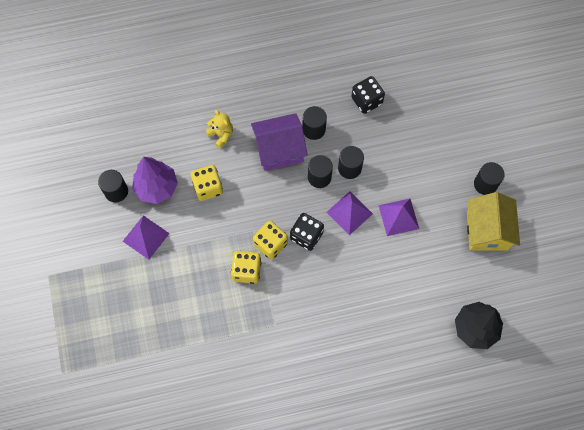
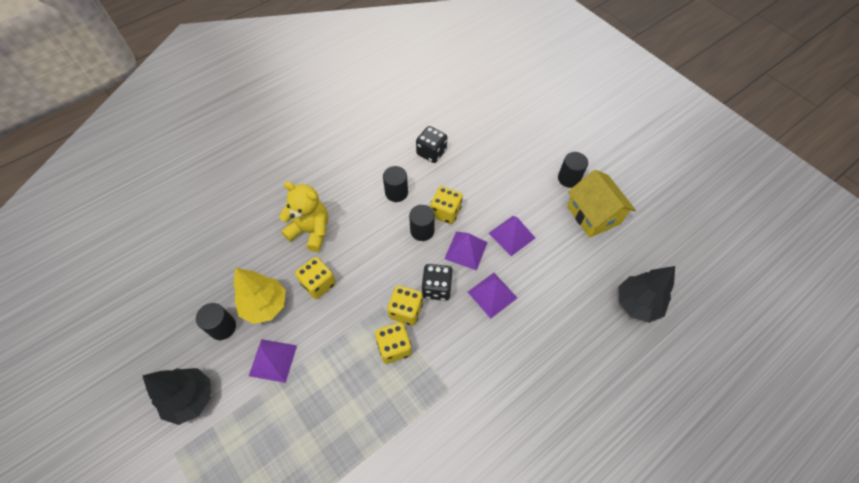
camera: 25 degrees left, 10 degrees down
(73, 239) = (191, 398): none -> black tree
(157, 187) = (265, 305): purple tree -> yellow tree
(221, 135) = (311, 231): yellow teddy bear -> yellow teddy bear, size x1.68
(279, 149) = (373, 222): purple house -> none
(349, 168) = (445, 212): black cylinder -> yellow dice
(351, 263) = (492, 295): none -> purple pyramid

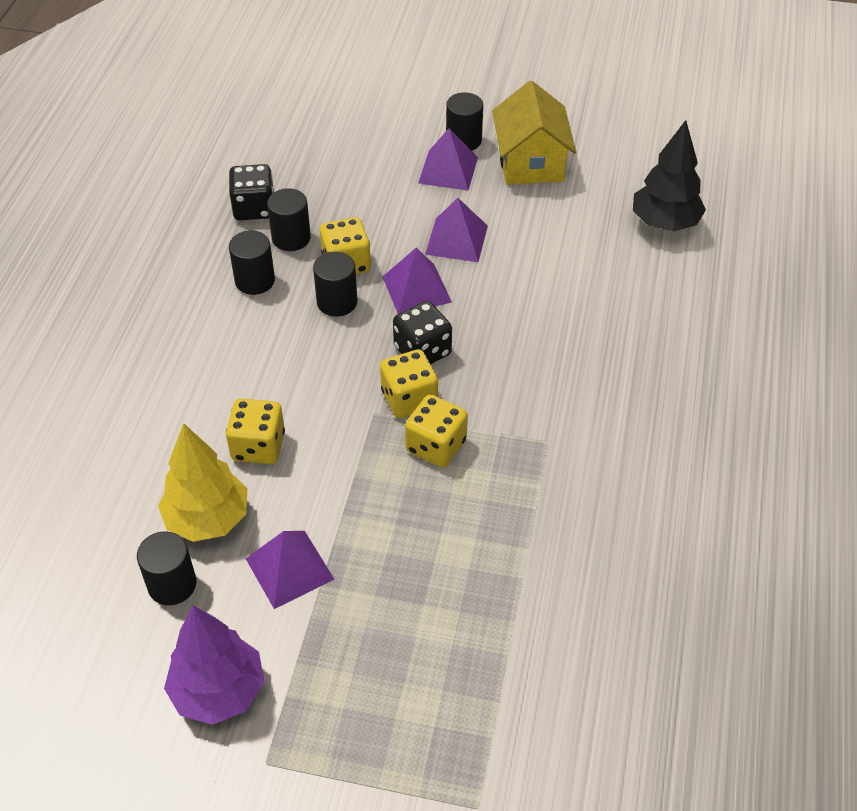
camera: 40 degrees left, 10 degrees down
(191, 398) = (219, 691): black tree -> purple tree
(311, 231) = (178, 396): yellow teddy bear -> none
(433, 180) = (291, 238): none -> black cylinder
(492, 295) = (497, 315): purple pyramid -> purple pyramid (448, 170)
(593, 215) = (530, 162): yellow house -> yellow house turned 60 degrees clockwise

